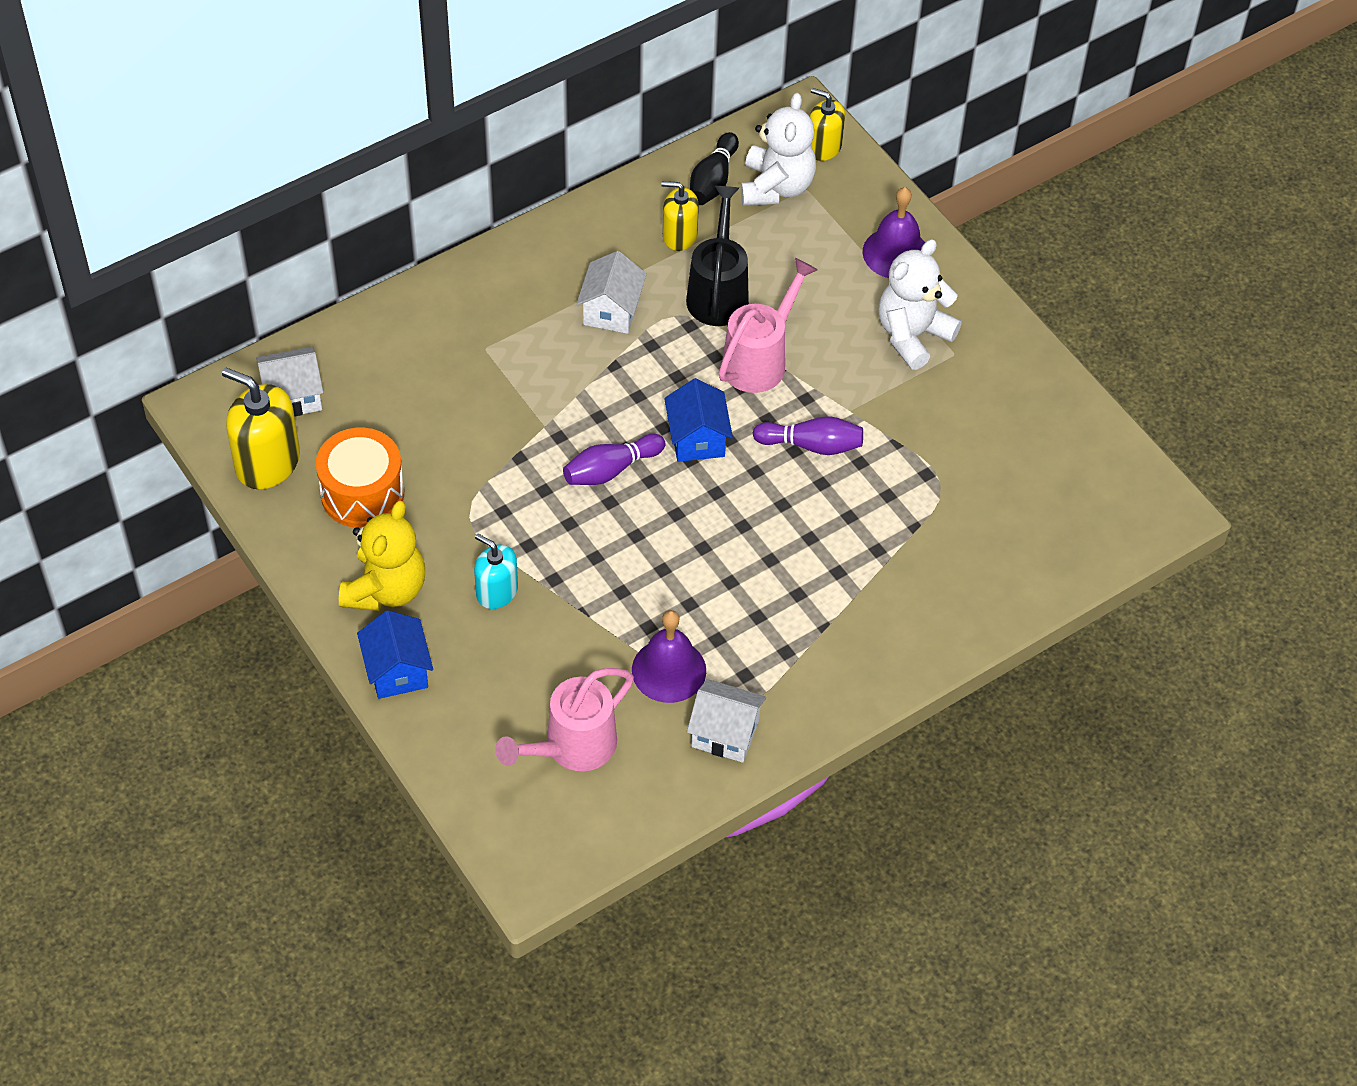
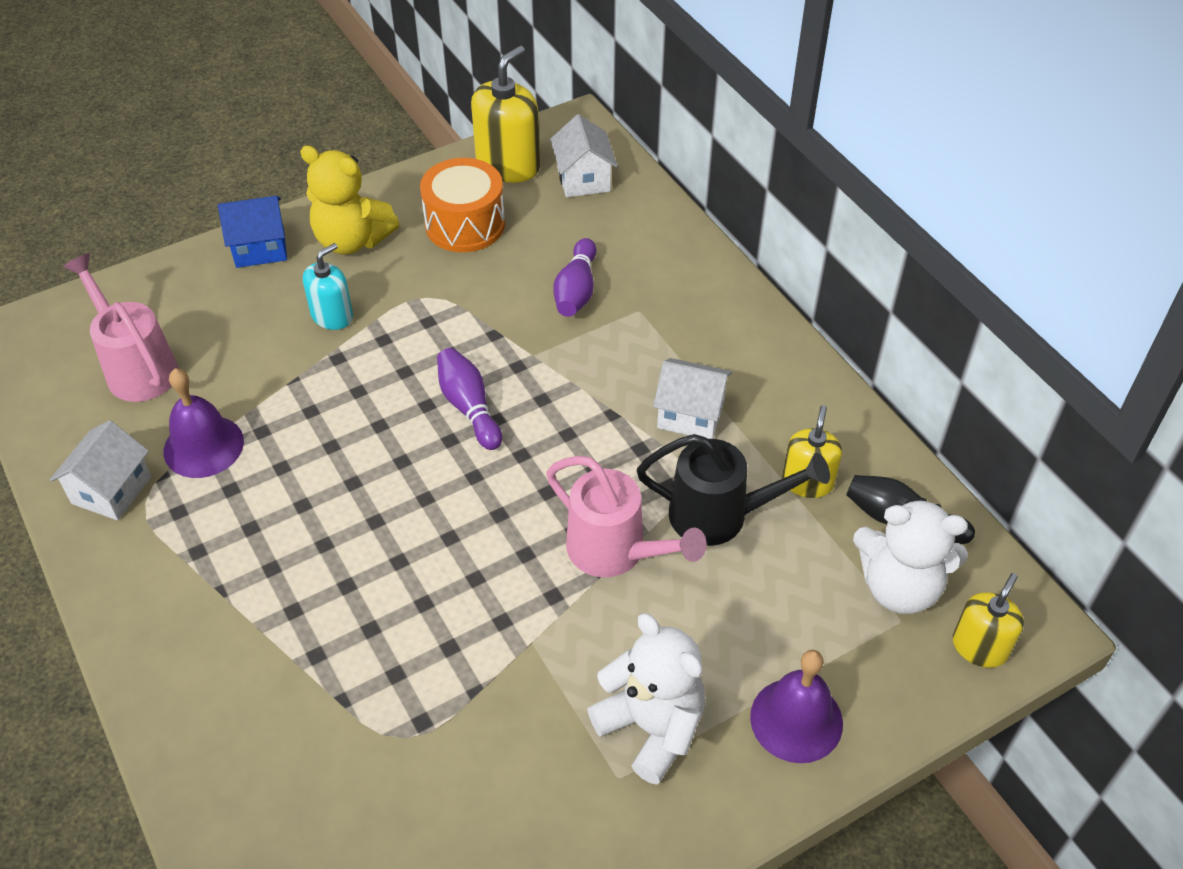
camera: 95 degrees right, 5 degrees down
(697, 439) = (502, 484): blue house -> none
(812, 445) = (481, 597): purple bowling pin -> purple bowling pin (576, 290)

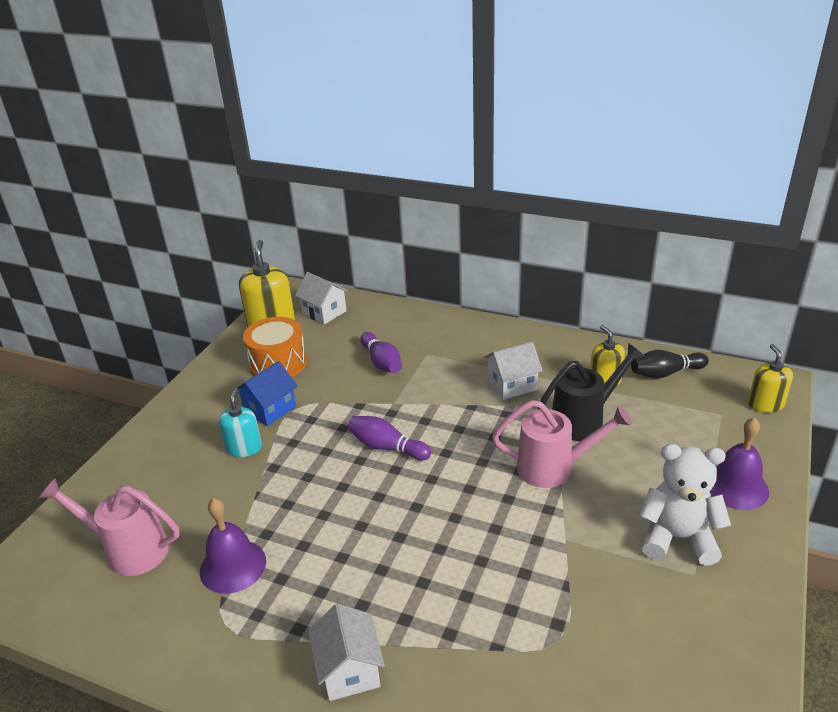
camera: 35 degrees left, 15 degrees down
(111, 490) = (190, 633): white house -> white house (349, 670)
(260, 248) = (151, 438): blue house -> blue house (270, 409)
(352, 240) = (213, 404): yellow teddy bear -> none
(899, 587) = (701, 401): white teddy bear -> none

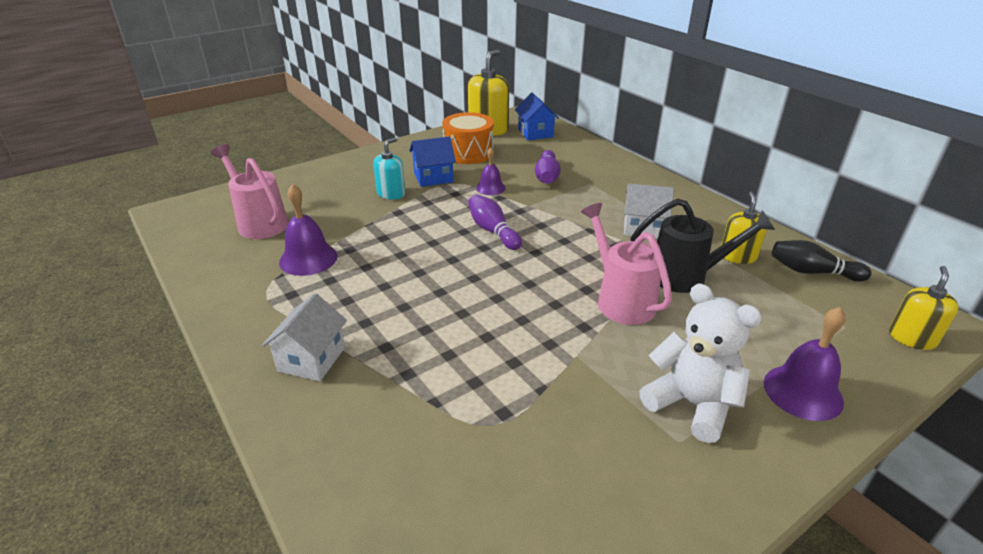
camera: 30 degrees right, 0 degrees up
(324, 312) = (535, 133): white house -> blue house
(339, 397) = (490, 188): none -> purple bell
(554, 468) = (621, 299): pink watering can -> pink watering can turned 150 degrees counterclockwise

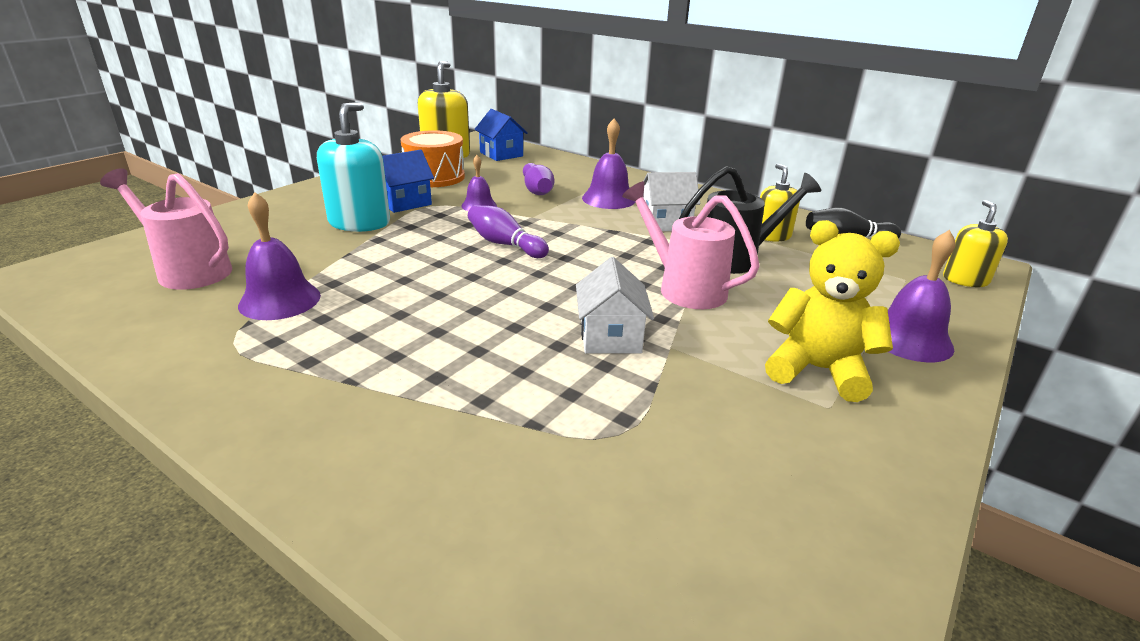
camera: 20 degrees left, 5 degrees down
(311, 359) = (340, 409): white house -> white house (610, 337)
(391, 193) = (359, 222): turquoise soap dispenser -> turquoise soap dispenser, size x1.62
(605, 194) = (608, 199): none -> purple bell
(691, 404) = (817, 370): white teddy bear -> yellow teddy bear

